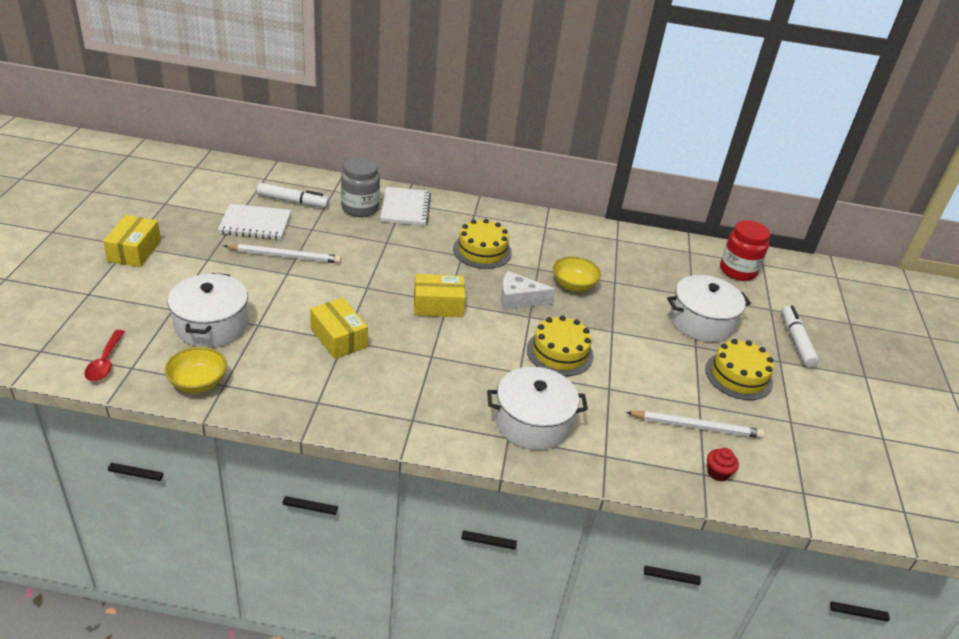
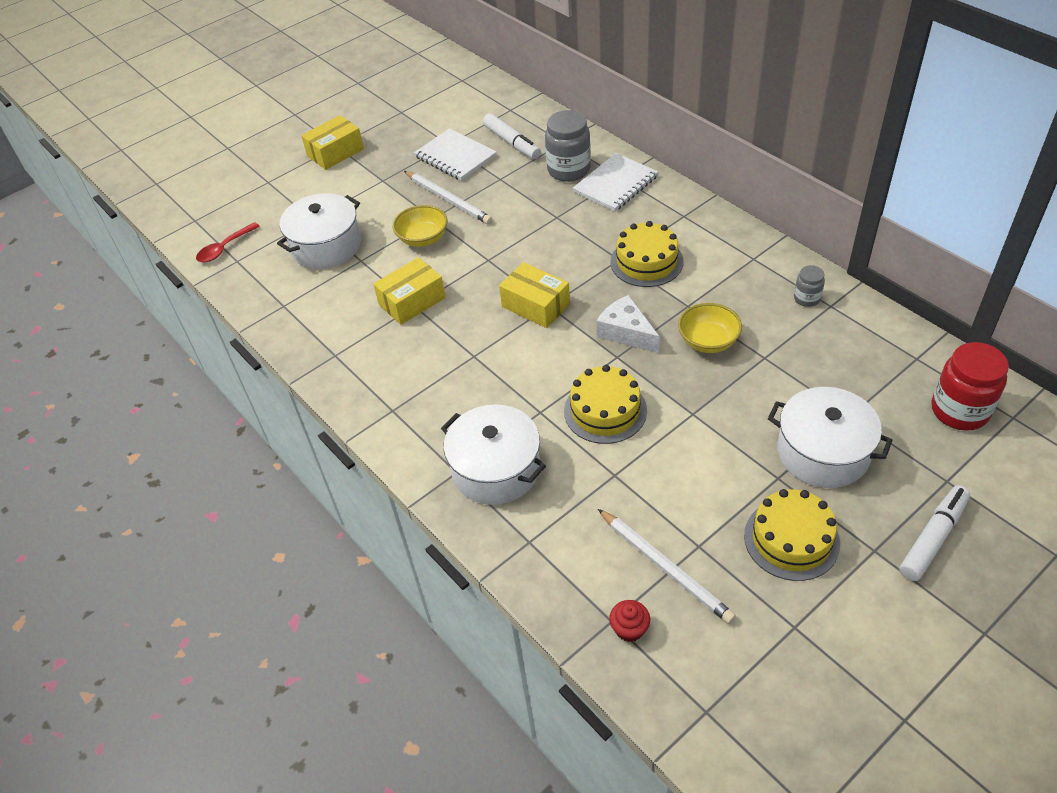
camera: 50 degrees right, 10 degrees up
(198, 383) = (267, 295): yellow bowl -> yellow bowl (423, 239)
(338, 338) = (412, 301): yellow box -> yellow box turned 45 degrees clockwise
(600, 240) = (807, 298): none -> grey jar

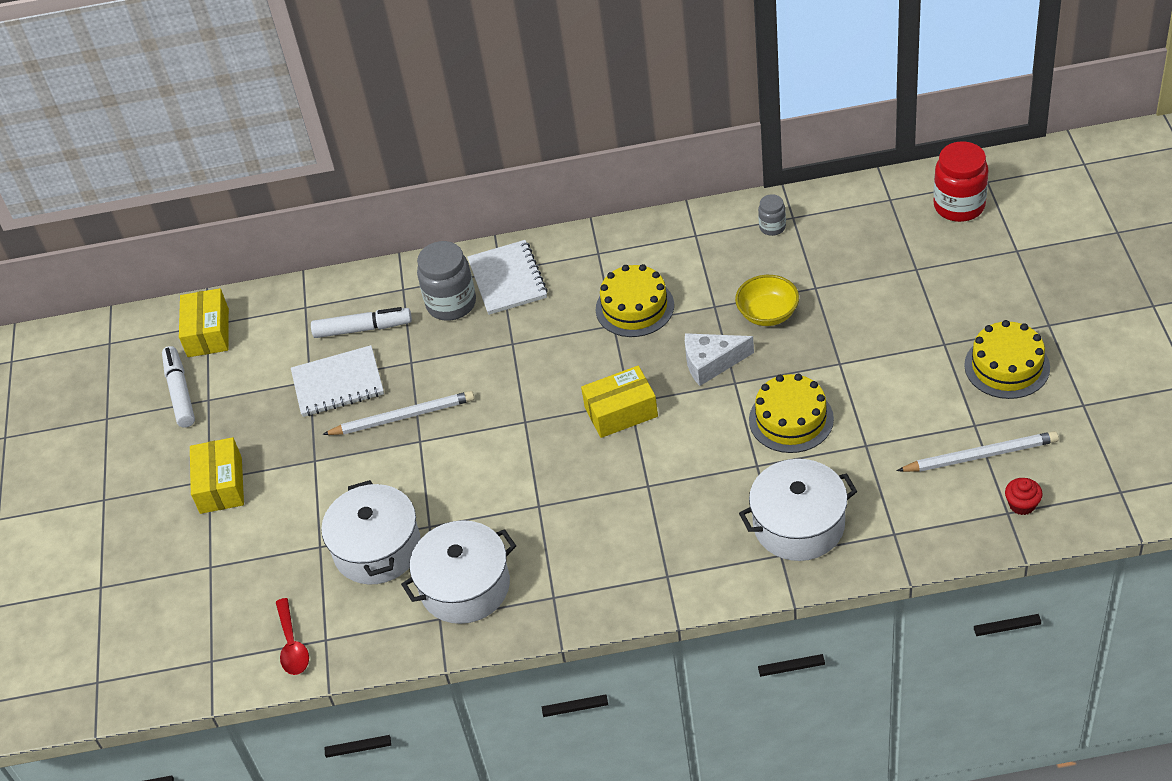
camera: 55 degrees left, 0 degrees up
(412, 301) = (530, 505): yellow box -> yellow box (208, 333)
(423, 239) = (444, 461): yellow bowl -> none
(823, 452) = (939, 304): white pot -> white pot (465, 586)
(933, 538) = (1060, 287): white marker -> white marker (180, 392)

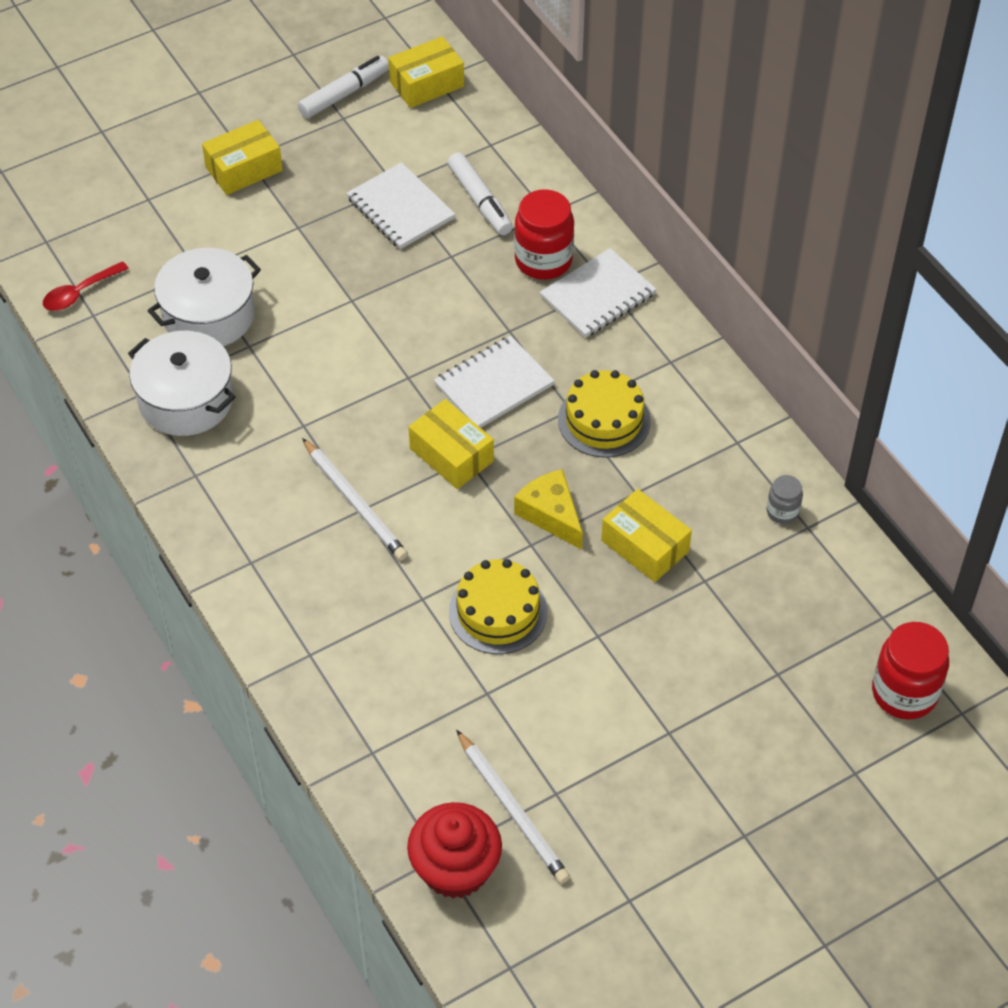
camera: 60 degrees right, 5 degrees up
(403, 416) = (377, 275): white pencil -> white pencil (355, 503)
(451, 304) = (543, 260): grey jar -> red jar
(563, 367) = (493, 385): none -> white notebook
(711, 363) = (551, 514): white cheese -> yellow cheese
(768, 314) = (645, 546): yellow bowl -> yellow box
(799, 525) = (355, 660): white pot -> none
(1007, 366) = (659, 805): yellow cake -> none
(1022, 505) = (455, 868): red cupcake -> red cupcake, size x2.13

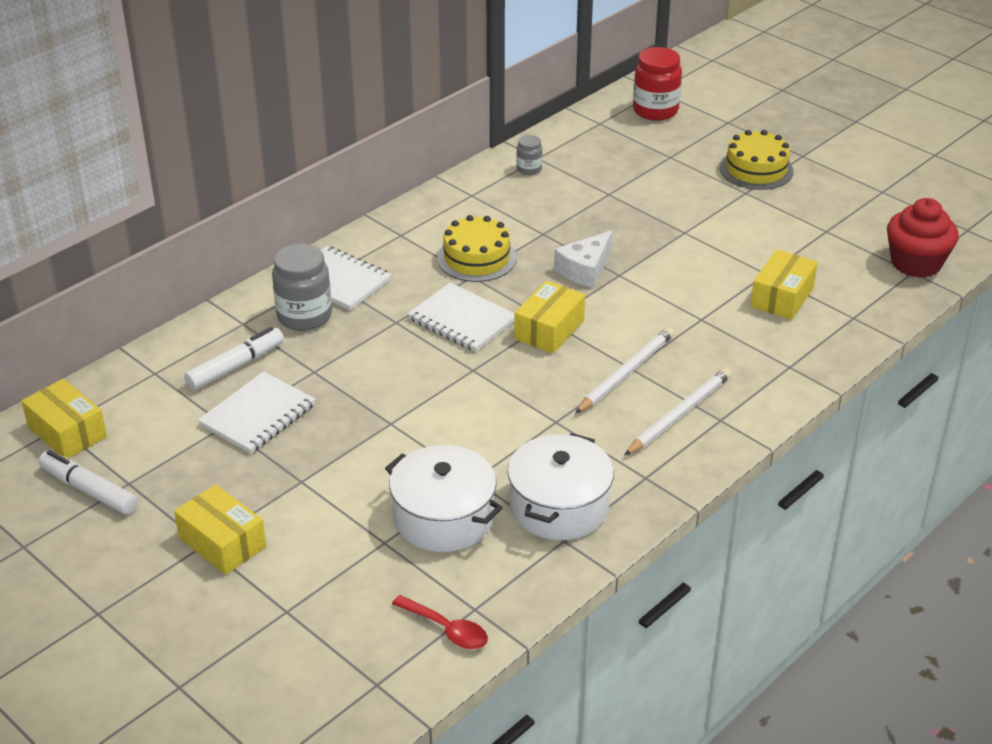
camera: 105 degrees left, 15 degrees down
(498, 612) = (691, 280): yellow cake -> yellow cake (756, 169)
(513, 810) = (853, 246): white pencil -> white pencil (679, 414)
(543, 260) = (304, 316): red jar -> grey jar
(551, 514) = (585, 269): yellow cheese -> white cheese
(645, 546) = (592, 223): yellow box -> yellow box (782, 297)

